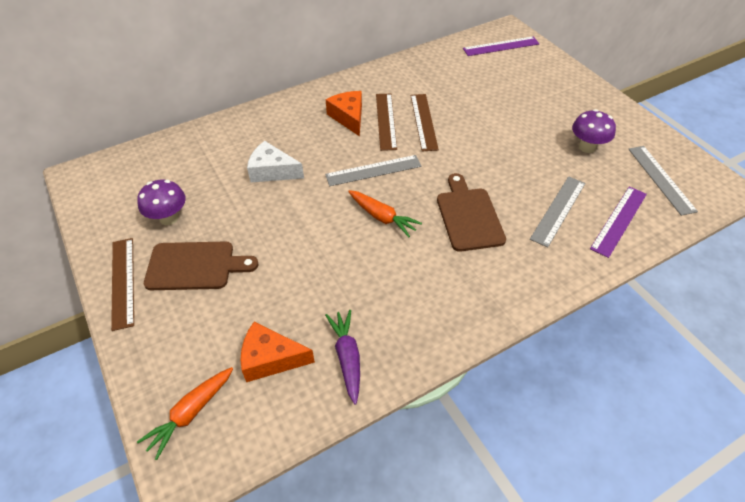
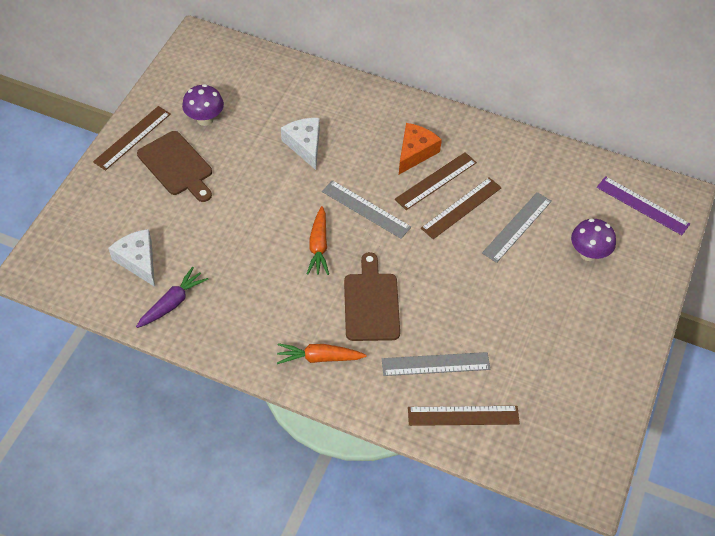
camera: 50 degrees right, 5 degrees up
(190, 414) = (69, 246): orange carrot -> orange carrot (319, 358)
(270, 359) = (138, 261): orange cheese -> white cheese
(469, 216) = (371, 303): brown cutting board -> brown cutting board turned 45 degrees counterclockwise
(587, 147) = (545, 349): purple mushroom -> purple mushroom (588, 253)
(618, 220) = (463, 415): purple ruler -> brown ruler
(661, 179) = (554, 429): grey ruler -> grey ruler (517, 227)

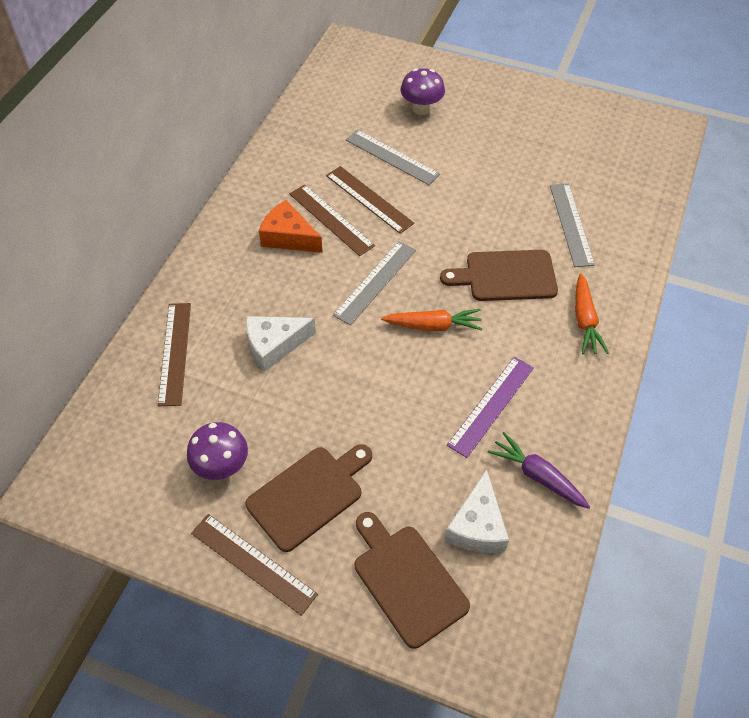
camera: 90 degrees left, 0 degrees up
(106, 218) = (407, 580): none -> brown cutting board
(138, 261) = (477, 526): white cheese -> white cheese turned 45 degrees counterclockwise
(463, 415) = (624, 205): brown ruler -> brown ruler (174, 353)
(642, 205) = (359, 69): purple ruler -> purple ruler (491, 405)

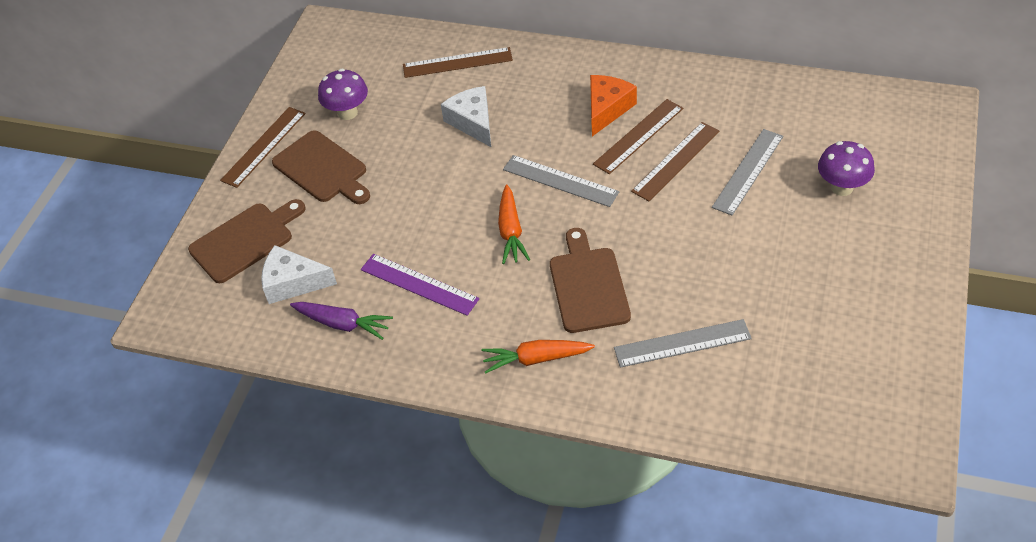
camera: 90 degrees right, 5 degrees down
(537, 476) = (343, 324): purple carrot -> purple carrot turned 75 degrees clockwise

